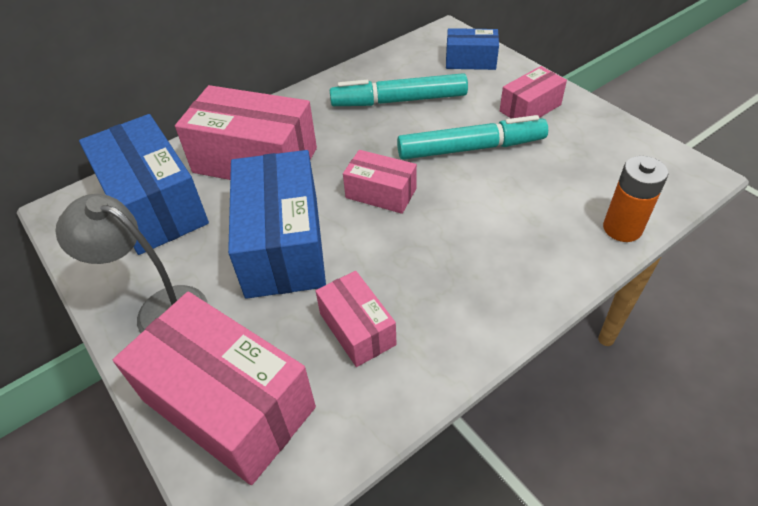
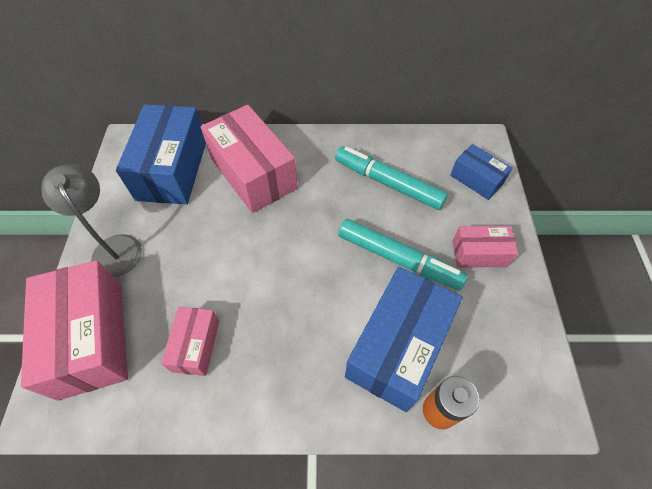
camera: 35 degrees right, 10 degrees up
(282, 245) = (211, 250): blue box -> blue box (397, 347)
(381, 193) = (303, 254): pink box -> none

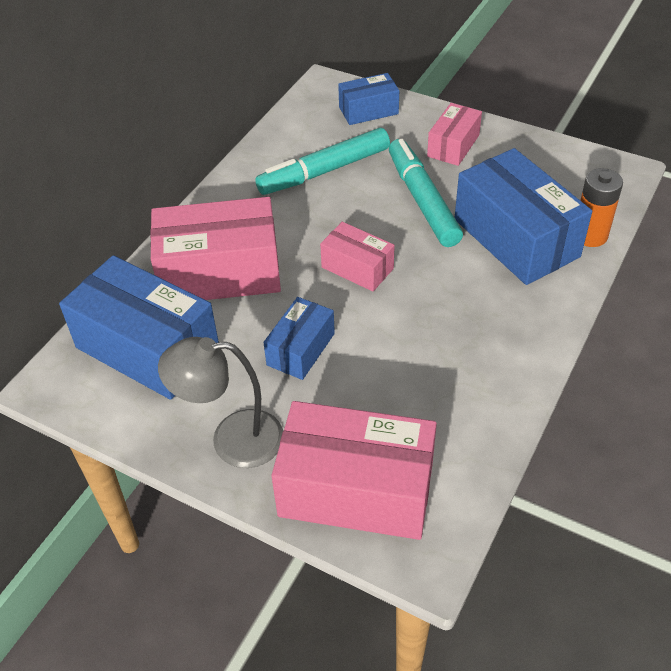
camera: 60 degrees left, 10 degrees down
(196, 345) = (424, 391): pink box -> pink box (357, 268)
(205, 249) = (301, 349): none -> blue box
(398, 259) = (422, 200): turquoise marker -> turquoise marker turned 75 degrees counterclockwise

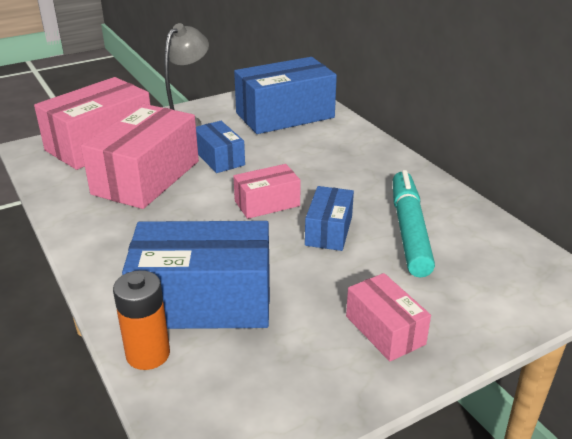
camera: 120 degrees right, 15 degrees down
(220, 272) = (325, 151): pink box -> pink box (146, 177)
(368, 110) = (500, 296): blue box -> blue box (328, 231)
(422, 200) = (314, 268): turquoise marker -> none

